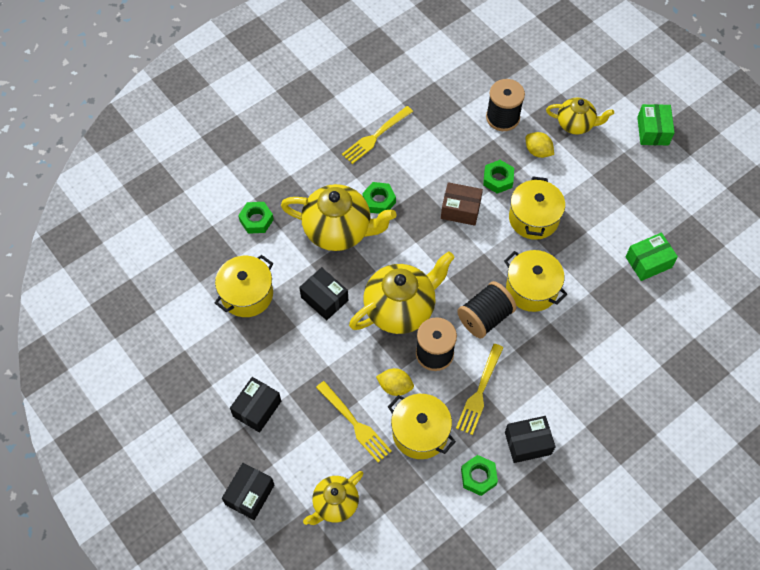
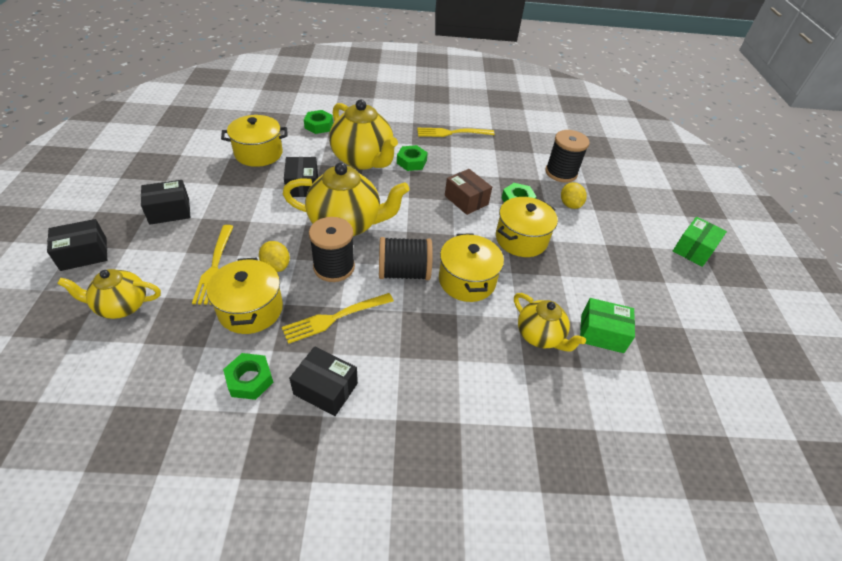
camera: 35 degrees right, 15 degrees down
(575, 124) = (621, 208): yellow teapot -> yellow teapot (540, 336)

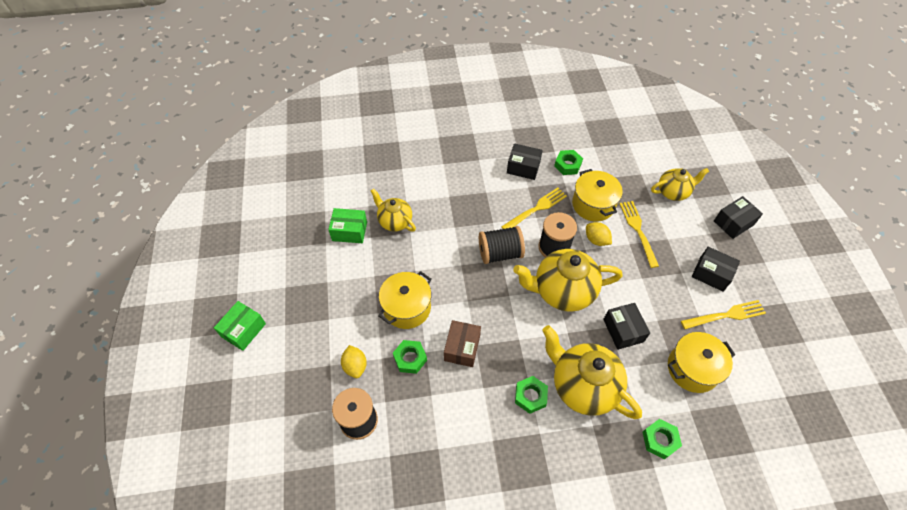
camera: 175 degrees right, 10 degrees up
(169, 211) = (711, 274): black box -> black box turned 60 degrees clockwise
(452, 133) = (495, 472): yellow fork -> yellow fork (726, 315)
(466, 200) = (462, 348): brown box -> brown box turned 60 degrees clockwise
(467, 280) = (450, 255): yellow pot -> none

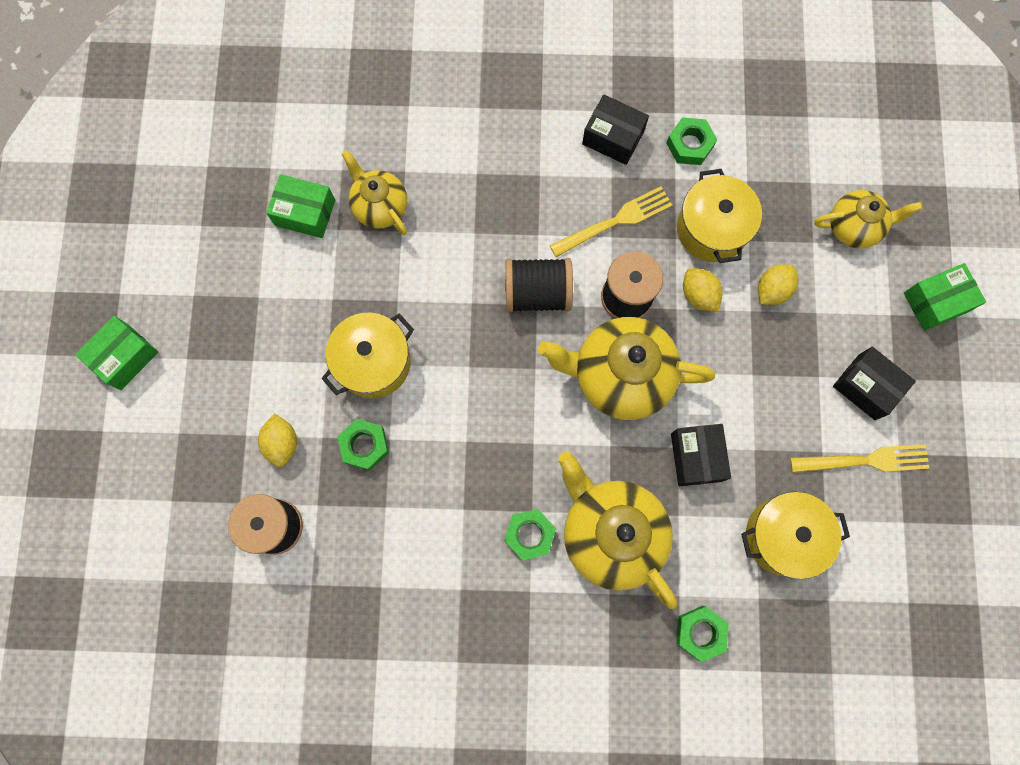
camera: 10 degrees right, 20 degrees up
(462, 348) = (445, 442): brown box -> none
(638, 231) = (772, 290): yellow fork -> yellow lemon
(733, 223) = (936, 302): black box -> green box

